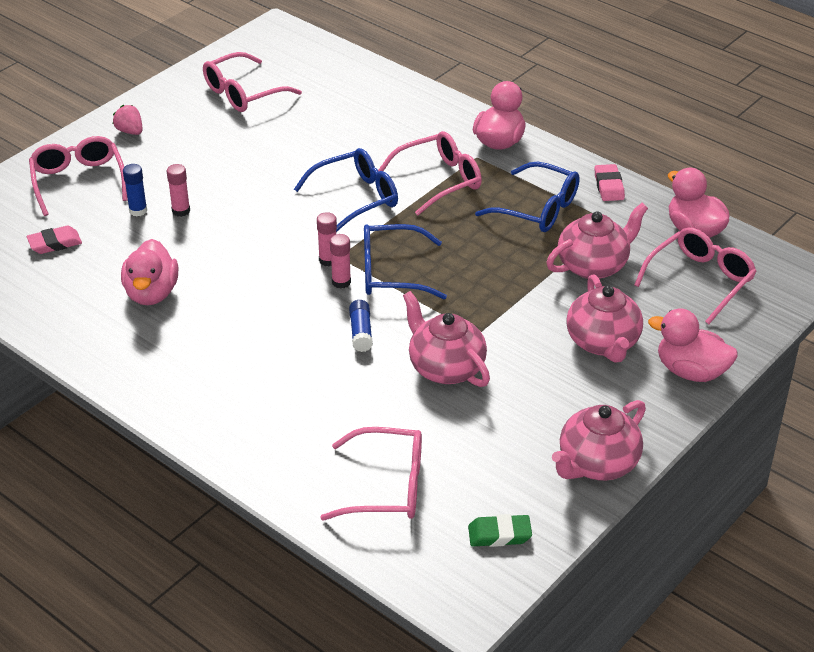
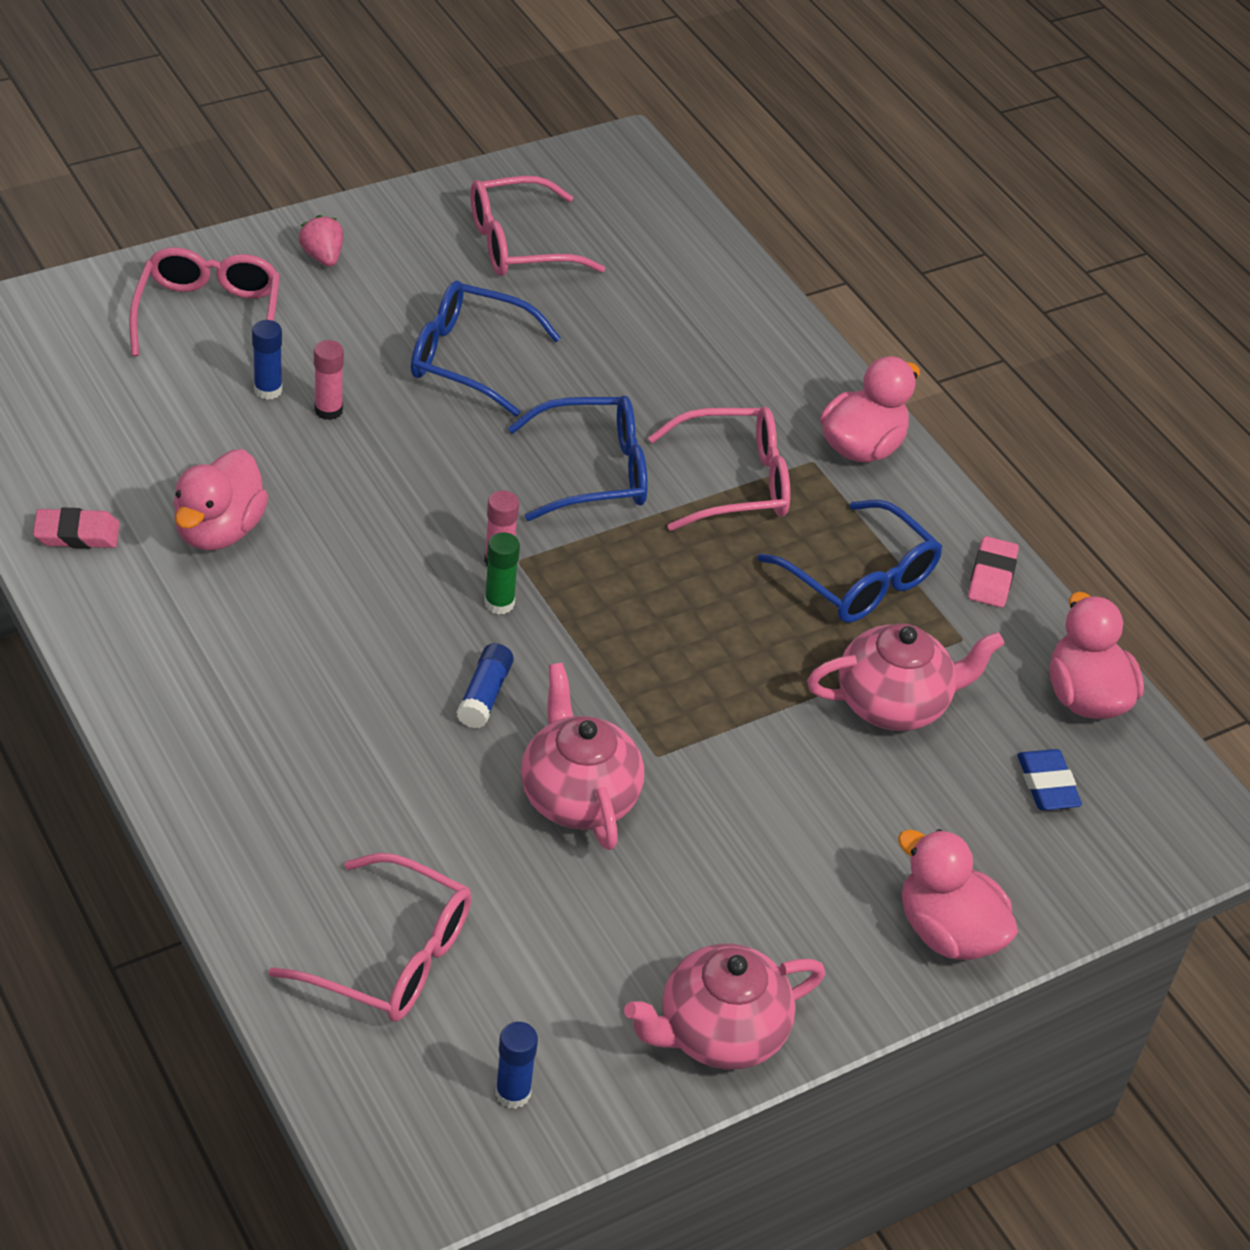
camera: 15 degrees right, 5 degrees up
(55, 243) = (125, 405): pink eraser -> pink eraser (77, 534)
(341, 282) = (499, 603): pink glue stick -> green glue stick
(391, 273) = (581, 613): blue glasses -> blue glasses (468, 358)
(499, 534) = (513, 1093): green eraser -> blue glue stick
(603, 343) = (837, 838): pink teapot -> none
(700, 280) = (1047, 785): pink glasses -> blue eraser

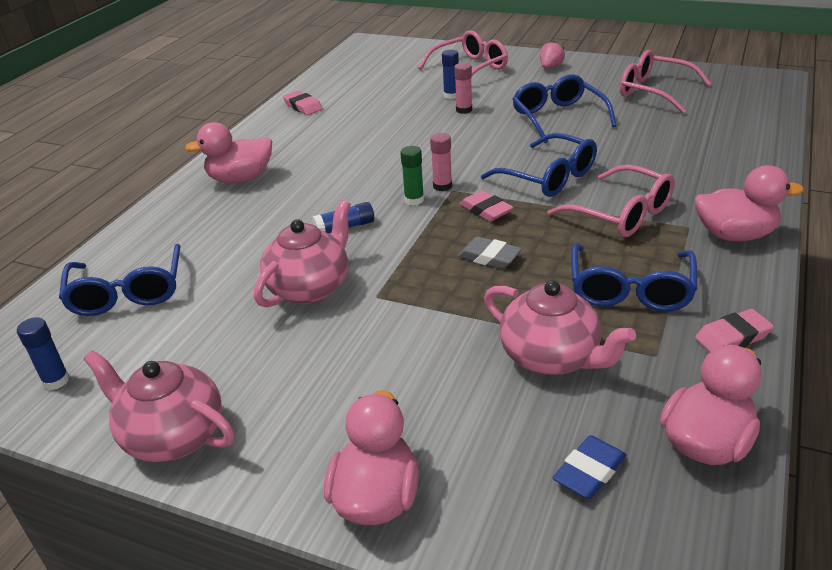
camera: 60 degrees right, 10 degrees down
(219, 530) = (351, 126): pink duck -> pink duck (240, 179)
(391, 956) = (127, 292): pink glasses -> blue glasses
(598, 566) = (486, 210): none -> pink eraser
(691, 628) = (489, 257): none -> grey eraser

